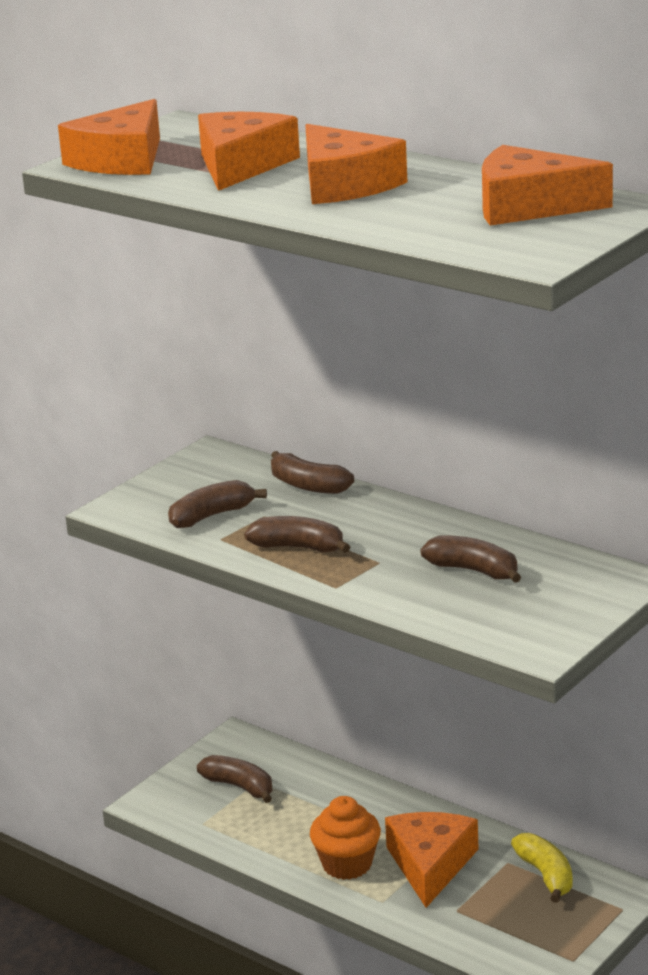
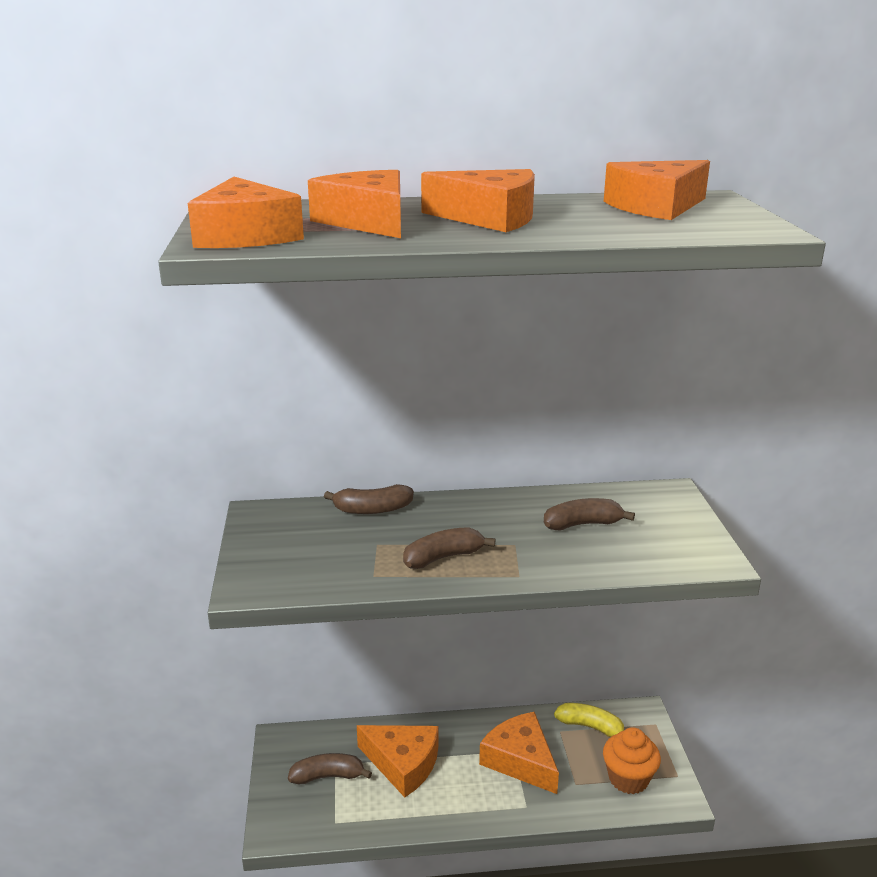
camera: 45 degrees left, 0 degrees up
(211, 515) = (337, 560): brown banana -> none
(317, 811) = (403, 764): none -> orange cheese
(347, 864) = (471, 793): orange cupcake -> orange cupcake (628, 779)

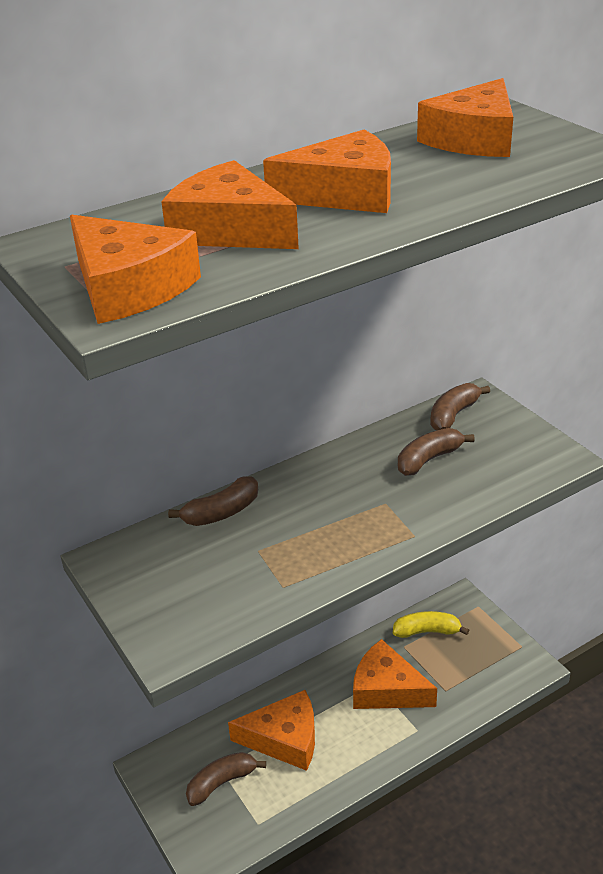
camera: 25 degrees left, 10 degrees up
(443, 557) = (332, 541): brown banana -> brown banana (453, 415)
(628, 779) = (485, 666): orange cupcake -> none

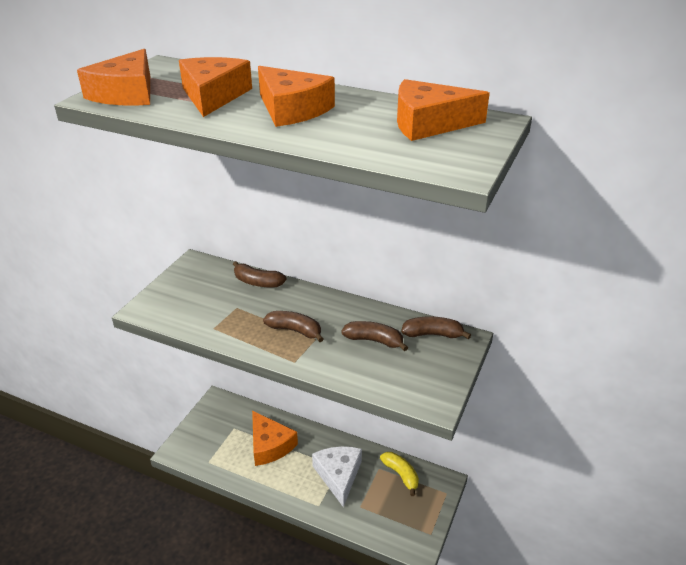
camera: 55 degrees right, 0 degrees up
(221, 783) = (224, 433): brown banana -> brown banana (295, 330)
(386, 689) = (338, 475): orange cheese -> white cheese

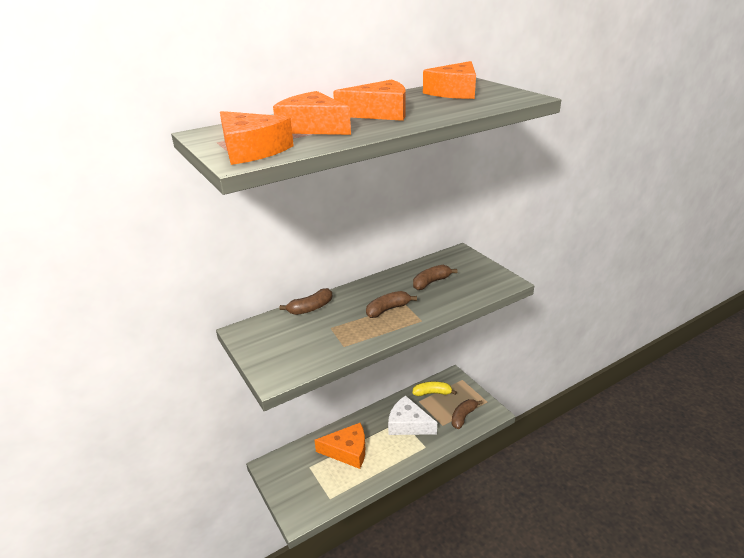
camera: 55 degrees left, 5 degrees down
(432, 334) = (446, 260): brown banana -> brown banana (463, 417)

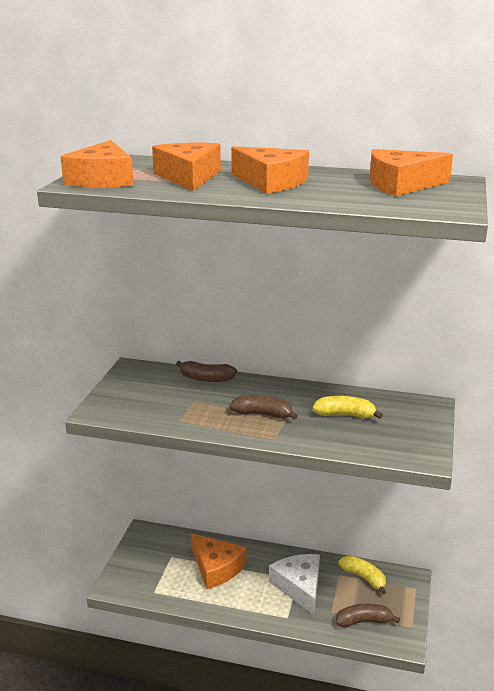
camera: 45 degrees right, 5 degrees down
(431, 282) = (345, 415): brown banana -> yellow banana

